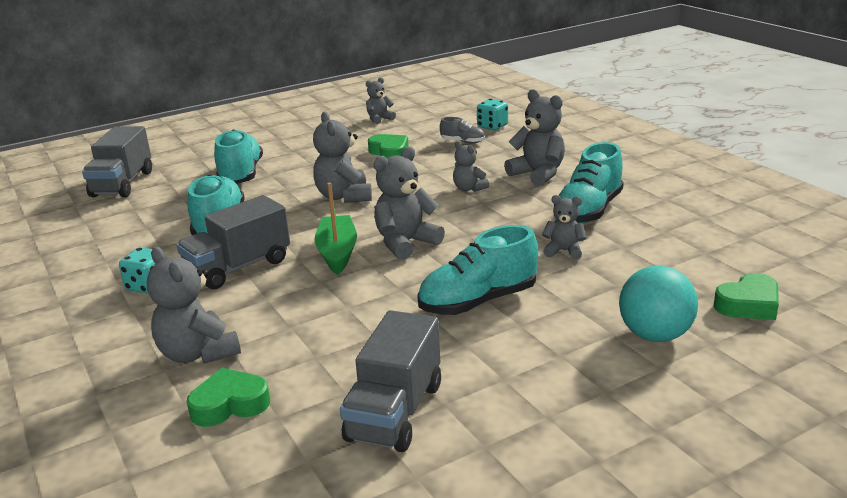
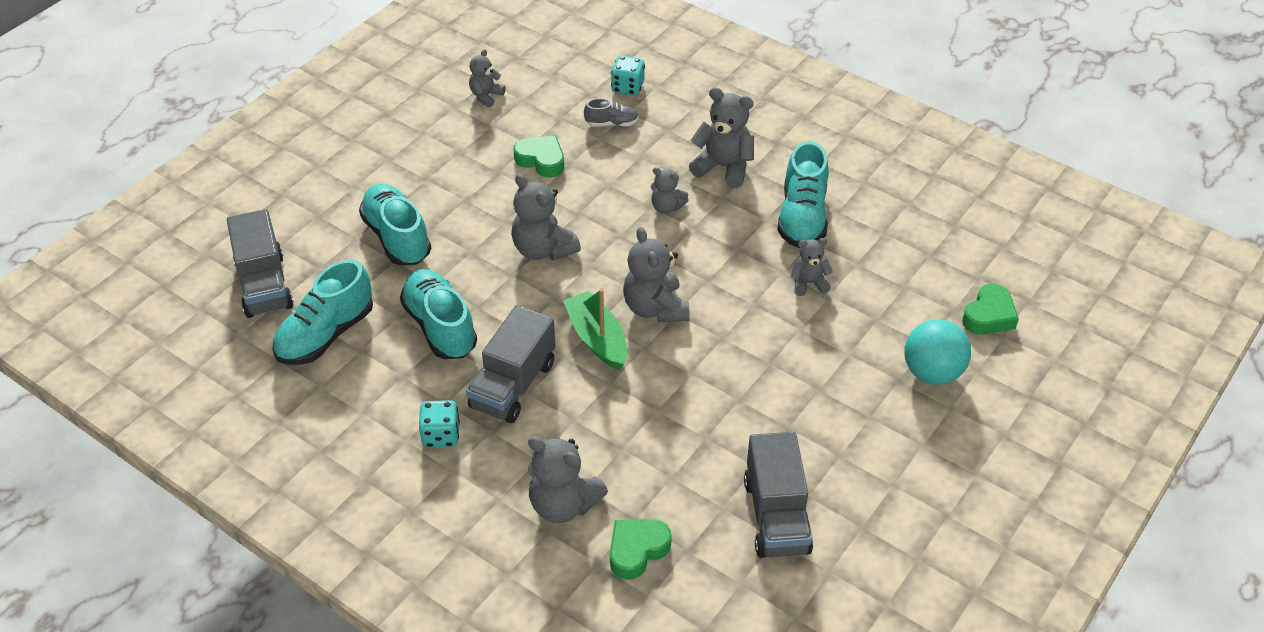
camera: 25 degrees left, 20 degrees up
(405, 243) = (655, 308): grey teddy bear -> grey teddy bear turned 45 degrees counterclockwise
(478, 302) = (769, 371): turquoise shoe -> turquoise shoe (326, 335)

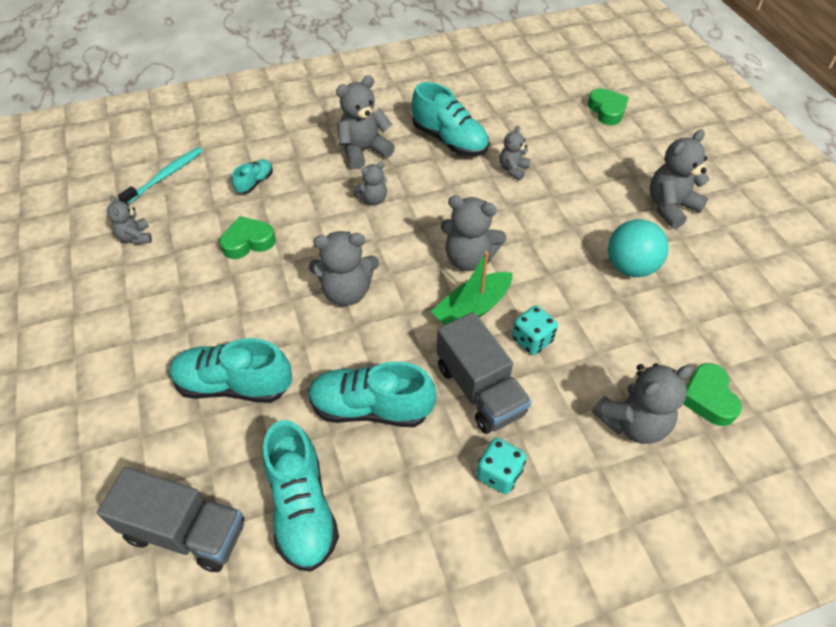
camera: 55 degrees left, 5 degrees up
(567, 68) = (166, 176): none -> turquoise toothbrush
(597, 339) = (472, 309): green boat -> green boat turned 45 degrees counterclockwise
(612, 123) = (255, 183): grey shoe -> turquoise shoe
(627, 87) = (227, 155): turquoise dice -> turquoise dice (532, 340)
(776, 516) = (717, 298): grey truck -> none
(879, 430) = (670, 207): none -> grey teddy bear
(932, 372) = (637, 158): turquoise ball -> turquoise ball (630, 267)

